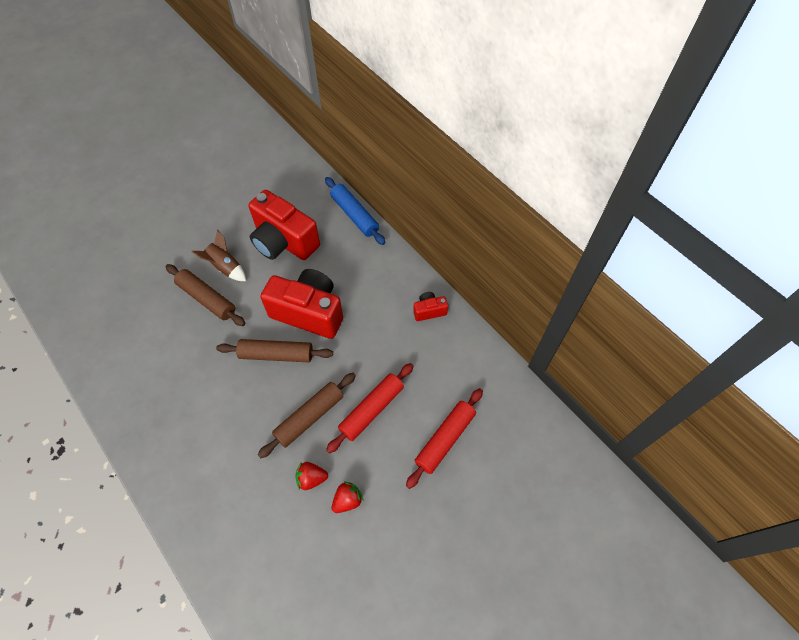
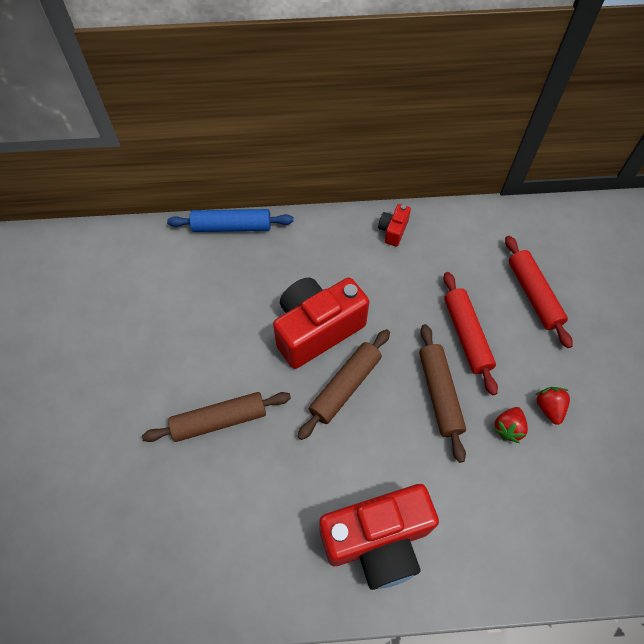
camera: 55 degrees left, 0 degrees up
(225, 267) = (192, 380): brown rocket -> none
(284, 241) = (208, 306): red camera -> red camera (377, 540)

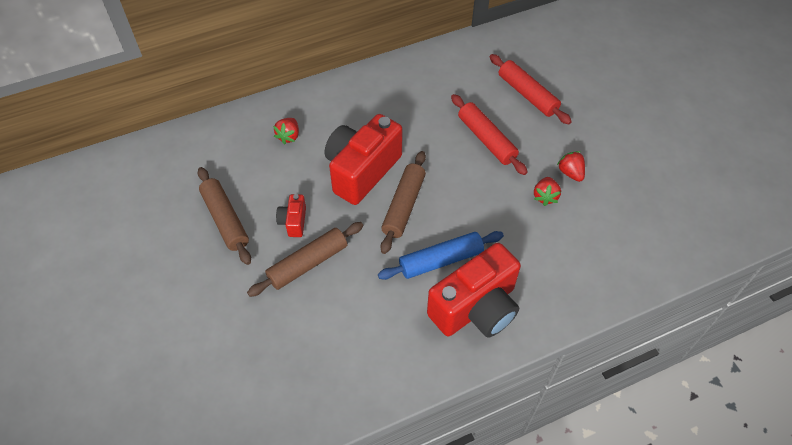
camera: 20 degrees left, 5 degrees down
(232, 227) = (252, 111): blue rolling pin -> blue rolling pin (441, 260)
(257, 266) = (289, 136): none -> red strawberry
(393, 231) = (394, 77): red camera -> red camera (293, 222)
(439, 394) = (482, 188): brown rolling pin -> brown rolling pin (225, 220)

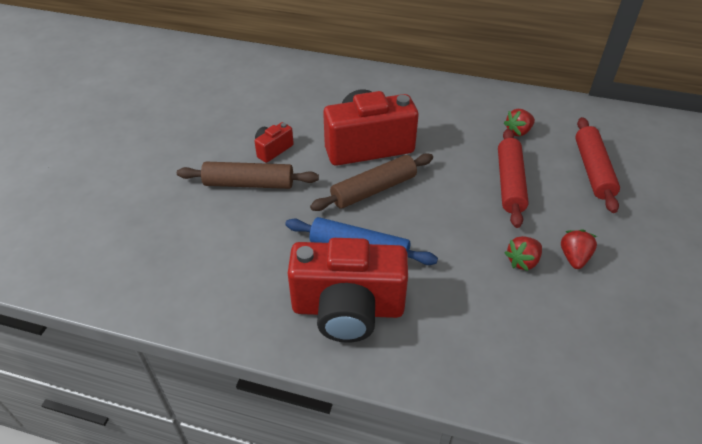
camera: 40 degrees right, 10 degrees down
(225, 220) = (227, 121): brown rolling pin -> none
(289, 136) = (336, 94): red strawberry -> red strawberry (518, 132)

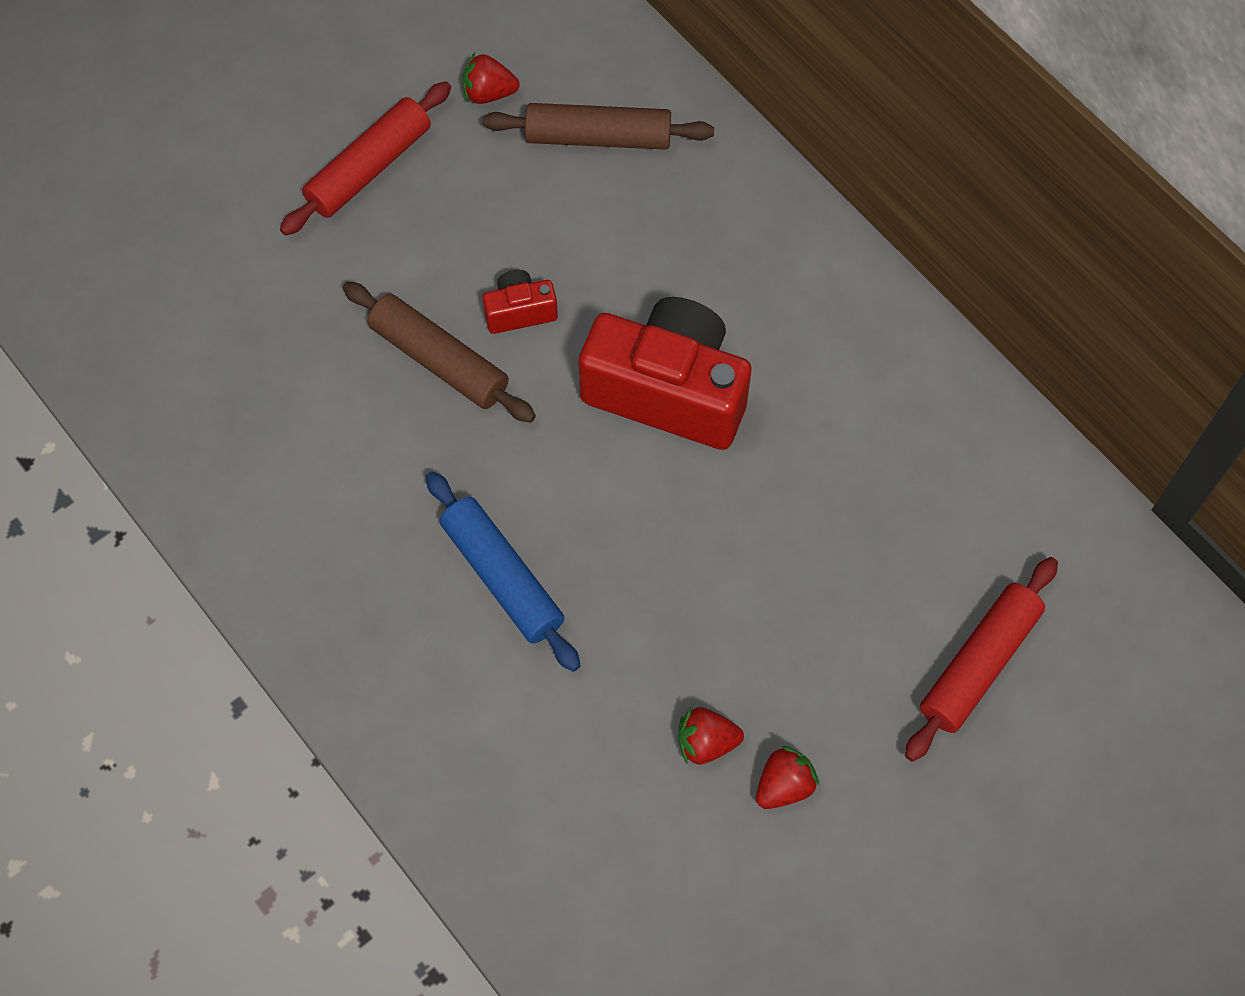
camera: 35 degrees right, 20 degrees up
(348, 309) = (417, 658): red camera -> none
(373, 189) = (606, 484): brown rolling pin -> brown rolling pin (598, 137)
(509, 183) = (821, 602): red rolling pin -> red rolling pin (369, 168)
(518, 132) = (937, 513): red strawberry -> red strawberry (489, 93)

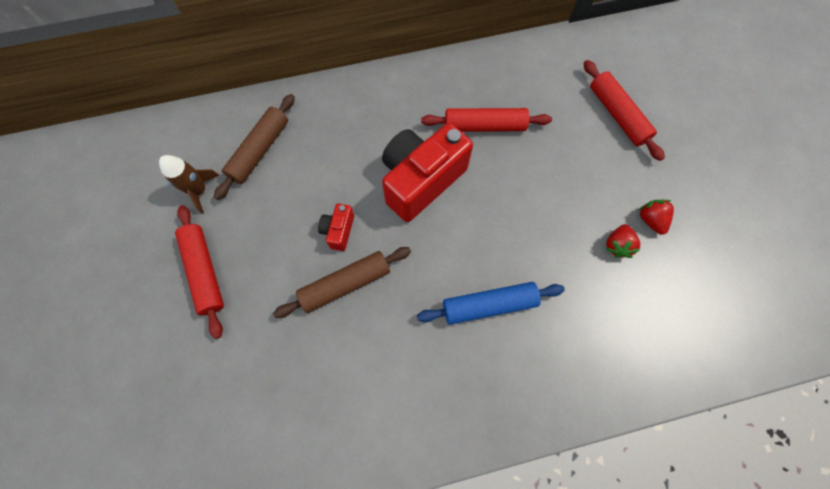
camera: 65 degrees left, 5 degrees up
(489, 93) = (199, 191): red strawberry -> brown rocket
(827, 447) = (484, 126): none -> red rolling pin

